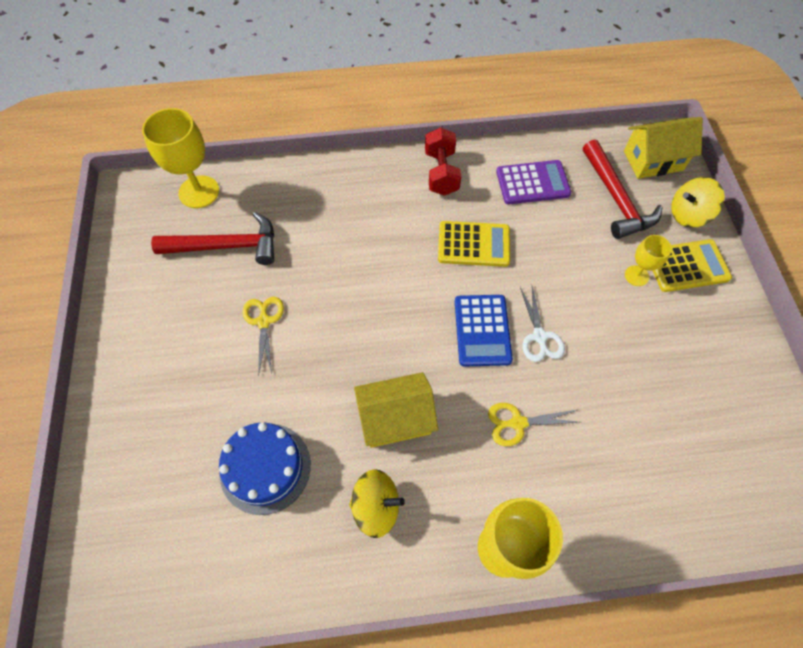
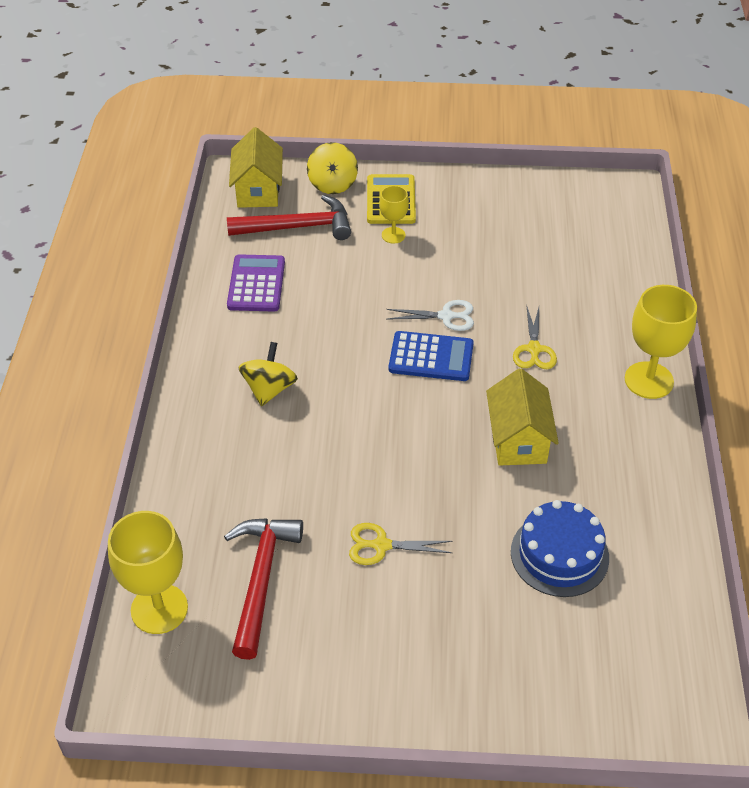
camera: 80 degrees left, 15 degrees down
(376, 507) = (607, 466): yellow spinning top -> yellow spinning top (269, 389)
(441, 173) = (215, 356): red dumbbell -> none
(473, 244) = (324, 345): yellow calculator -> none

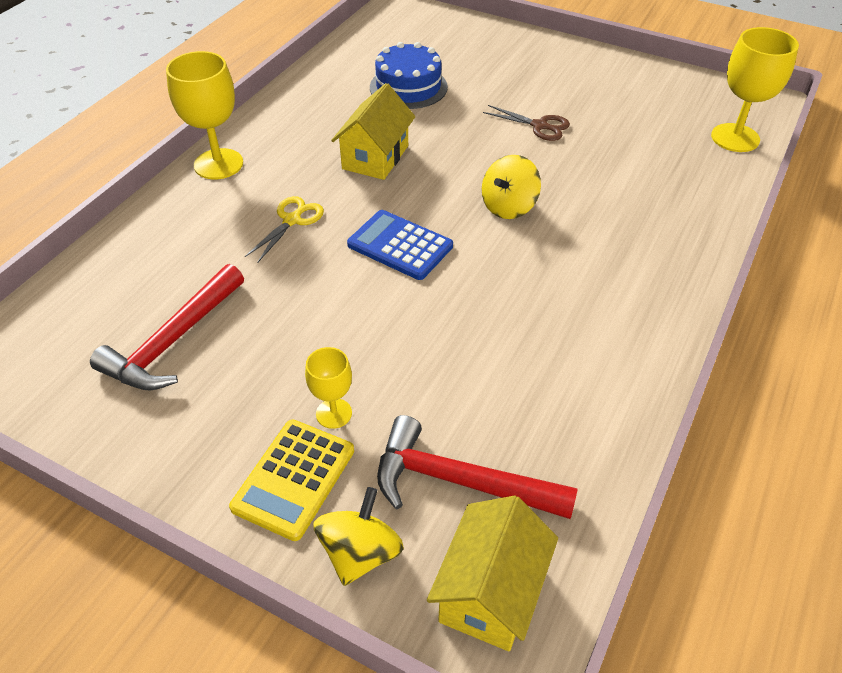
camera: 155 degrees left, 0 degrees up
(256, 284) = (558, 404): purple calculator -> none
(261, 579) = (646, 133): red hammer -> red hammer (173, 341)
(269, 389) = (589, 268): yellow spinning top -> yellow spinning top (508, 206)
(381, 545) = (540, 126): yellow scissors -> brown scissors
(446, 316) = (351, 281): white scissors -> none

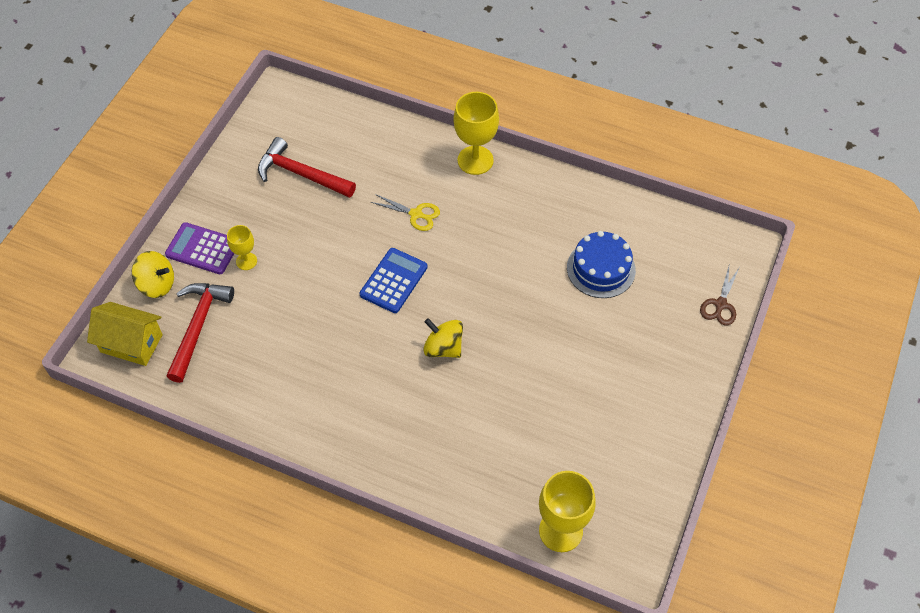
camera: 85 degrees right, 10 degrees up
(294, 479) = (202, 249): yellow calculator -> purple calculator
(375, 157) = (496, 255): yellow house -> none
(540, 126) = (556, 370): brown scissors -> brown scissors (720, 304)

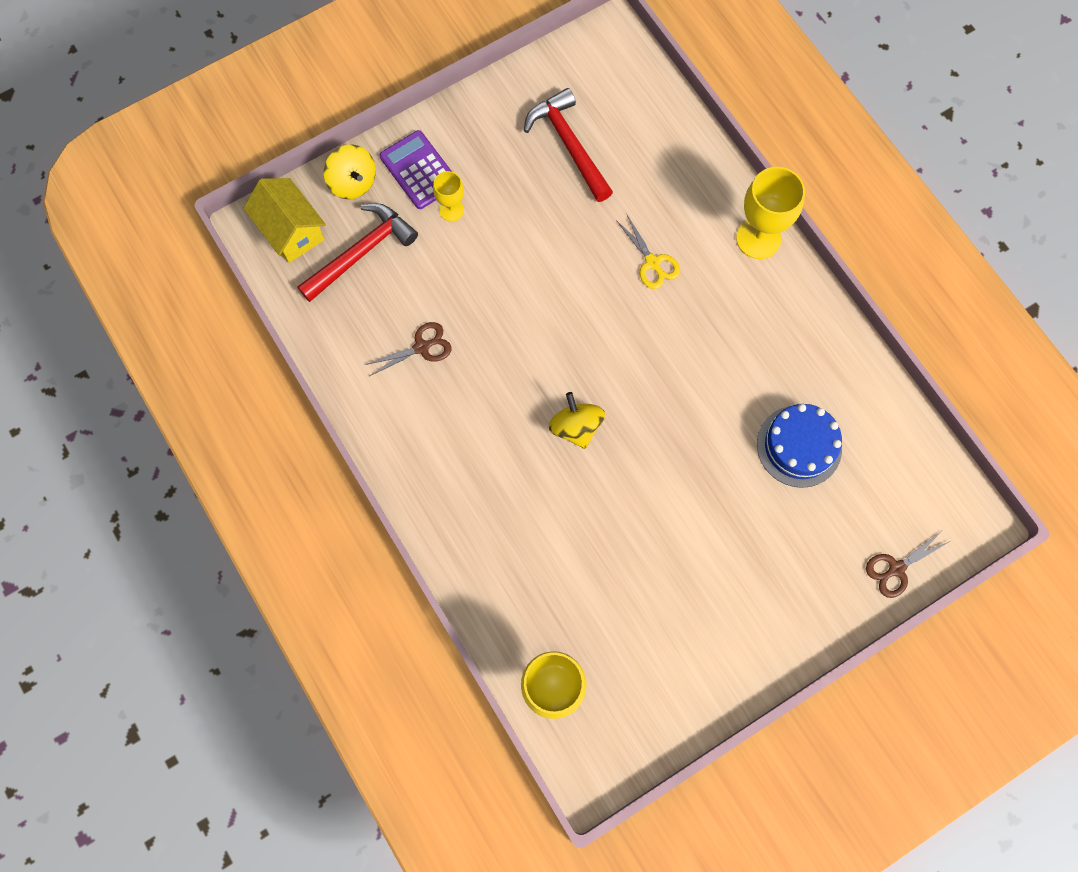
camera: 35 degrees right, 15 degrees up
(292, 362) = (422, 347): none -> brown scissors
(393, 281) = (578, 323): blue calculator -> none

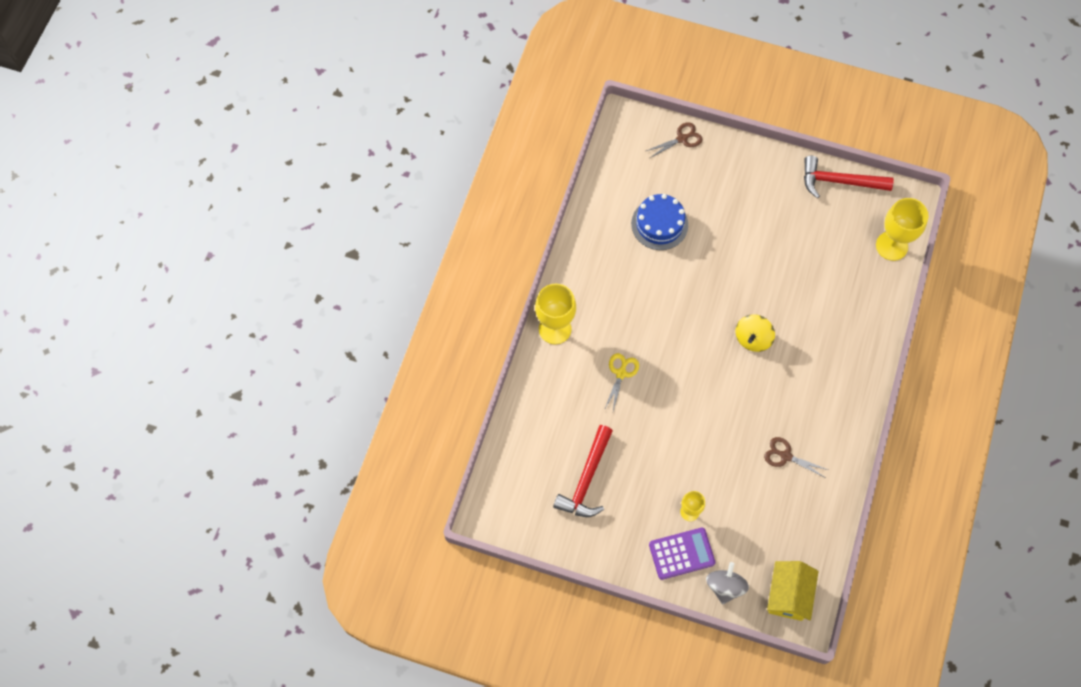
camera: 130 degrees left, 5 degrees down
(353, 182) = (725, 586): yellow spinning top -> grey spinning top
(361, 252) = (762, 541): red hammer -> red hammer (839, 181)
(419, 170) = (681, 553): purple calculator -> purple calculator turned 120 degrees counterclockwise
(896, 569) = (682, 138): brown scissors -> brown scissors turned 45 degrees counterclockwise

